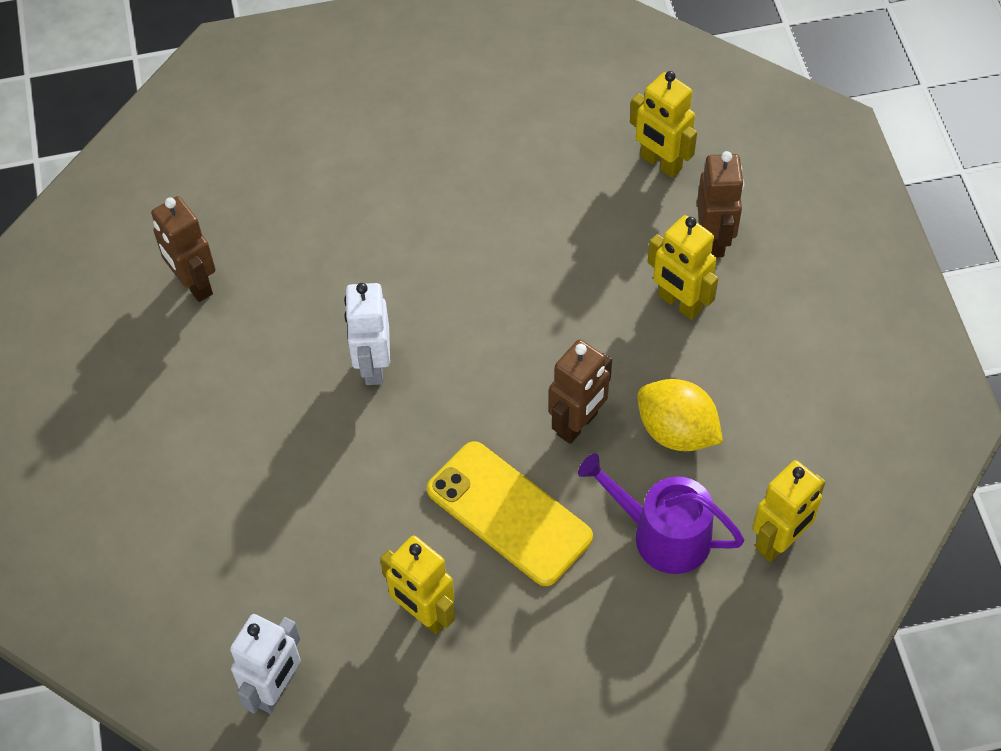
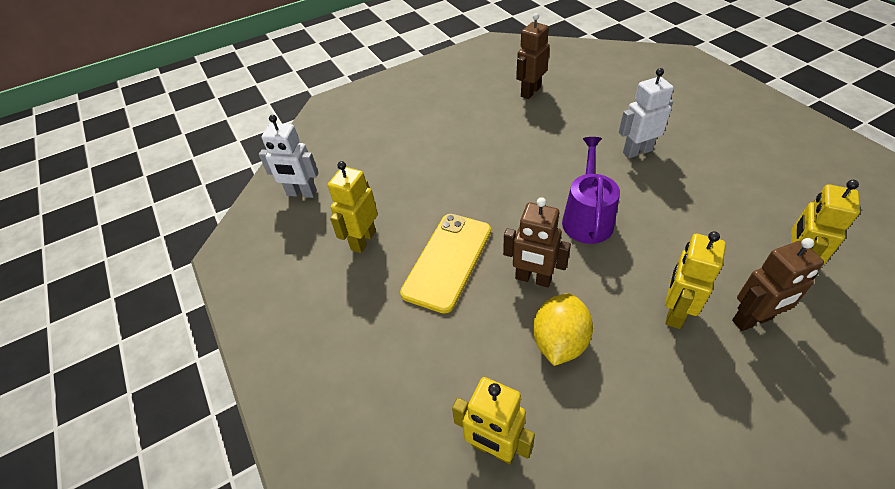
camera: 75 degrees right, 10 degrees down
(373, 366) = (520, 169): white robot -> white robot (637, 151)
(662, 534) = (466, 357): purple watering can -> purple watering can (587, 218)

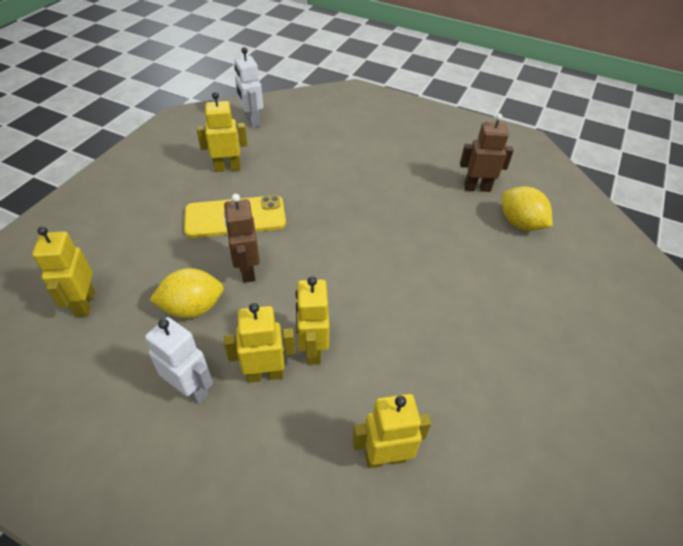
camera: 50 degrees right, 0 degrees up
(587, 89) = (520, 223): none -> yellow lemon
(587, 218) = (338, 281): purple watering can -> none
(637, 151) = (457, 288): white robot -> white robot (191, 389)
(660, 267) = (312, 349): none -> yellow robot
(752, 320) = (289, 436): brown robot -> none

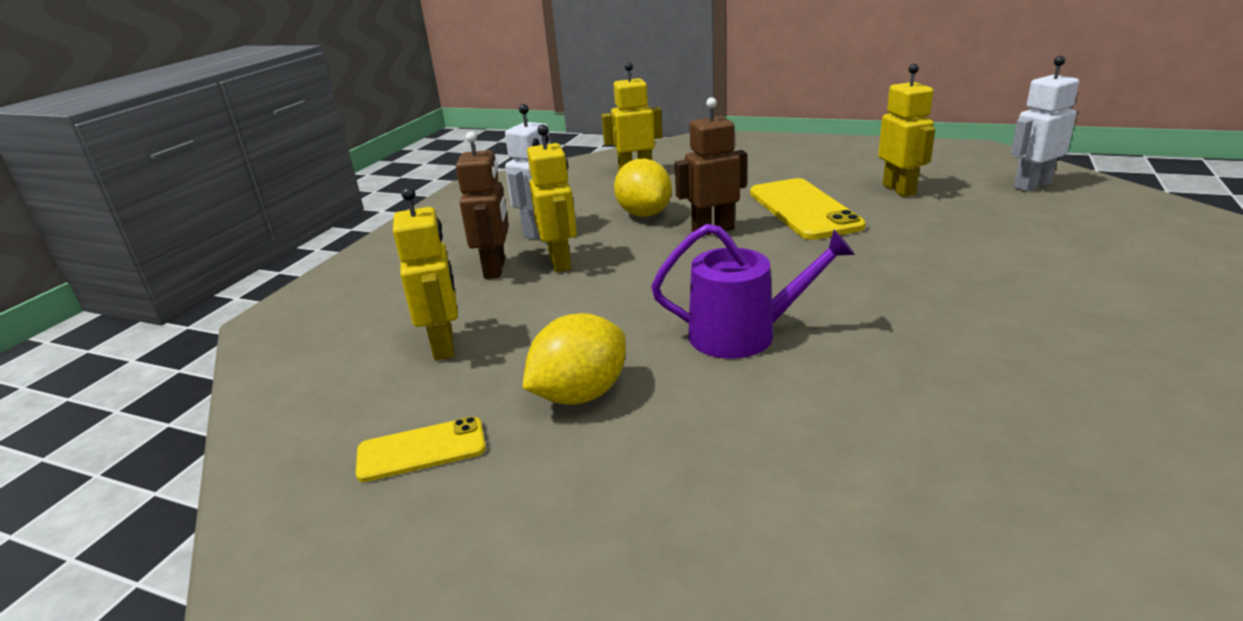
camera: 90 degrees right, 20 degrees down
(312, 349) = (598, 284): yellow robot -> none
(397, 281) = (743, 334): none -> purple watering can
(477, 188) = (1110, 420): brown robot -> brown robot (495, 269)
(507, 456) = (421, 449): none -> yellow phone
(520, 223) = (1031, 493): yellow lemon -> yellow lemon (580, 394)

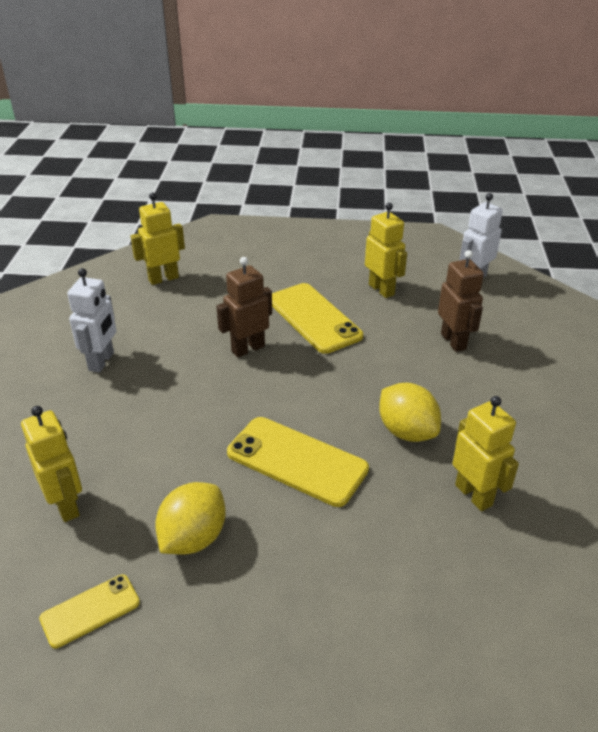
camera: 20 degrees left, 10 degrees up
(495, 269) = (77, 412): brown robot -> brown robot (453, 341)
(560, 262) = (132, 398): yellow robot -> yellow robot (474, 495)
(644, 214) = (186, 332): yellow lemon -> yellow lemon (406, 431)
(743, 334) = (296, 461): purple watering can -> yellow phone

